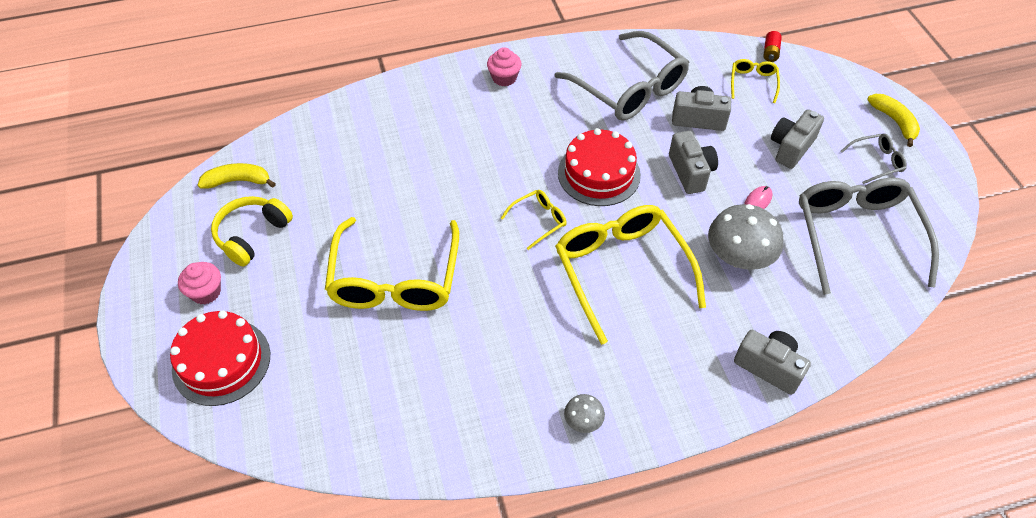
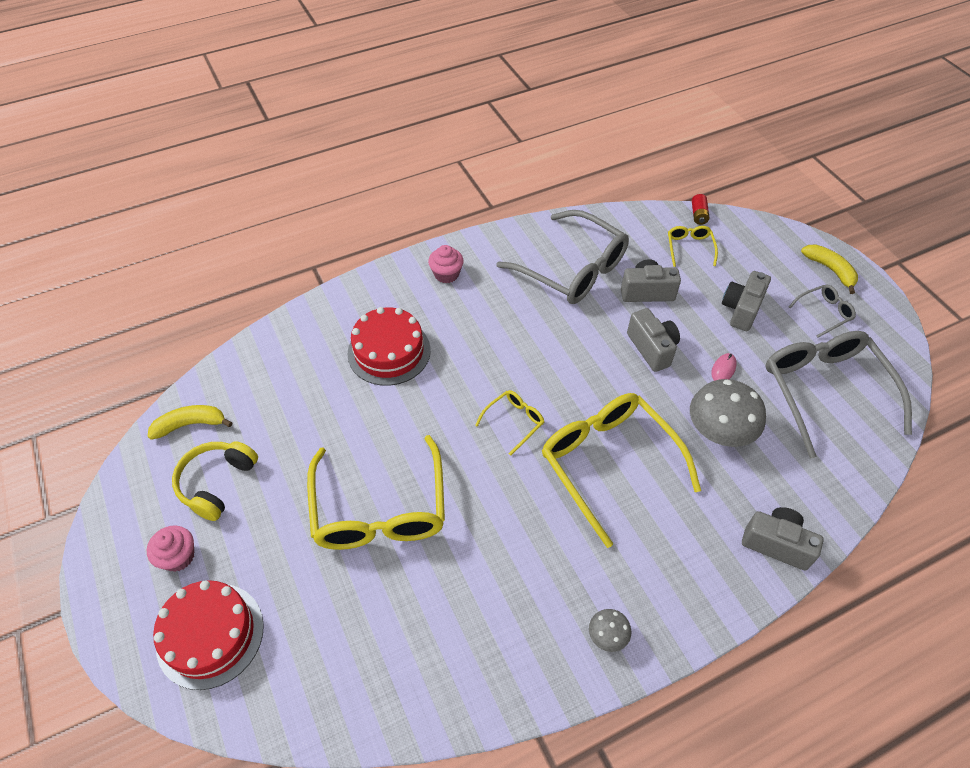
camera: 10 degrees left, 0 degrees up
(599, 174) = (563, 363): red cake -> red cake (389, 351)

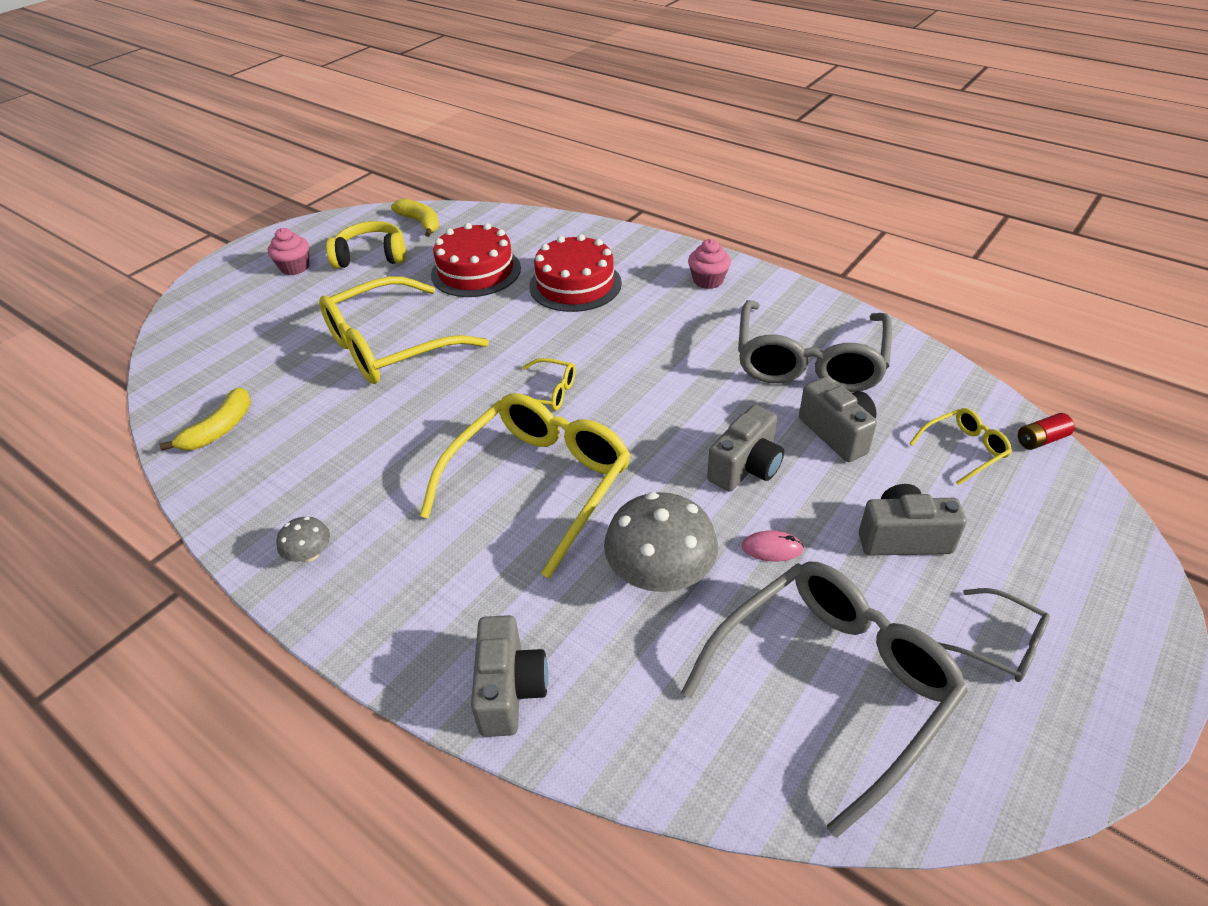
camera: 65 degrees right, 10 degrees down
(210, 635) = (231, 309): red cake -> red cake (476, 271)
(830, 270) = (1111, 629): yellow banana -> yellow banana (220, 429)

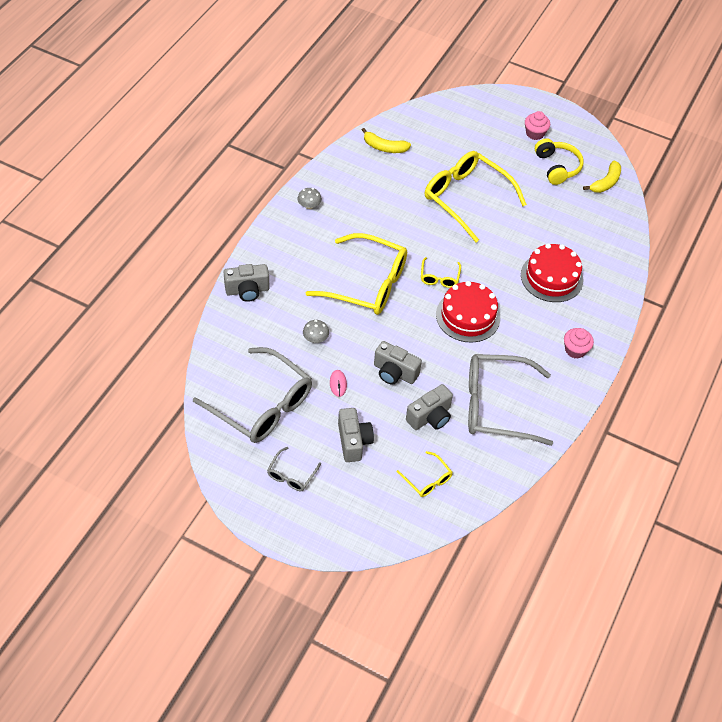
camera: 75 degrees right, 10 degrees up
(476, 271) = (554, 223): red cake -> red cake (468, 316)
(660, 574) = (315, 338): grey mushroom -> grey mushroom, size x0.49
(1041, 440) = (443, 522): red battery -> none

